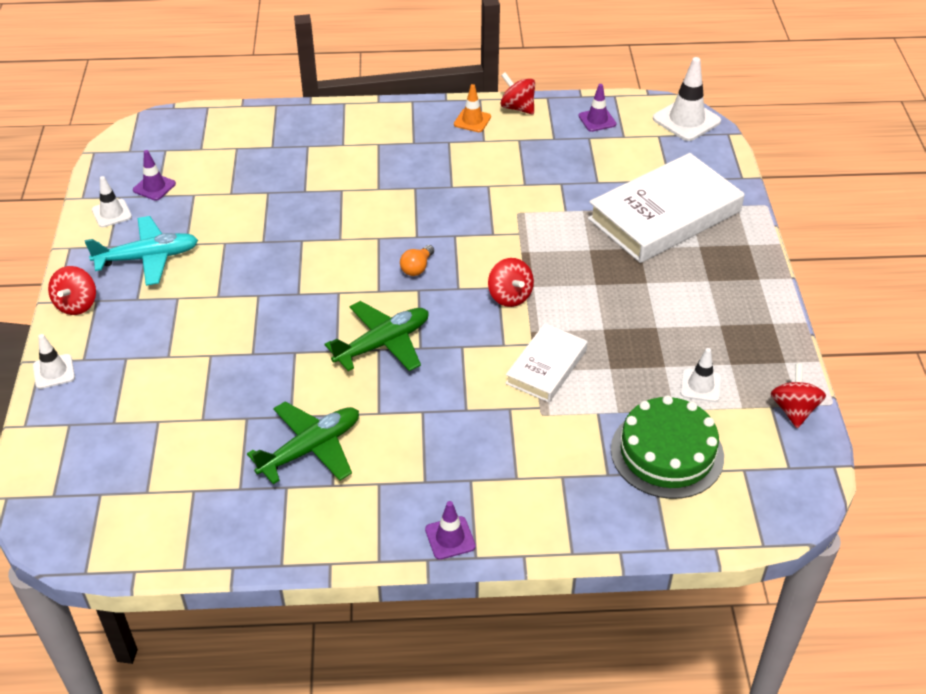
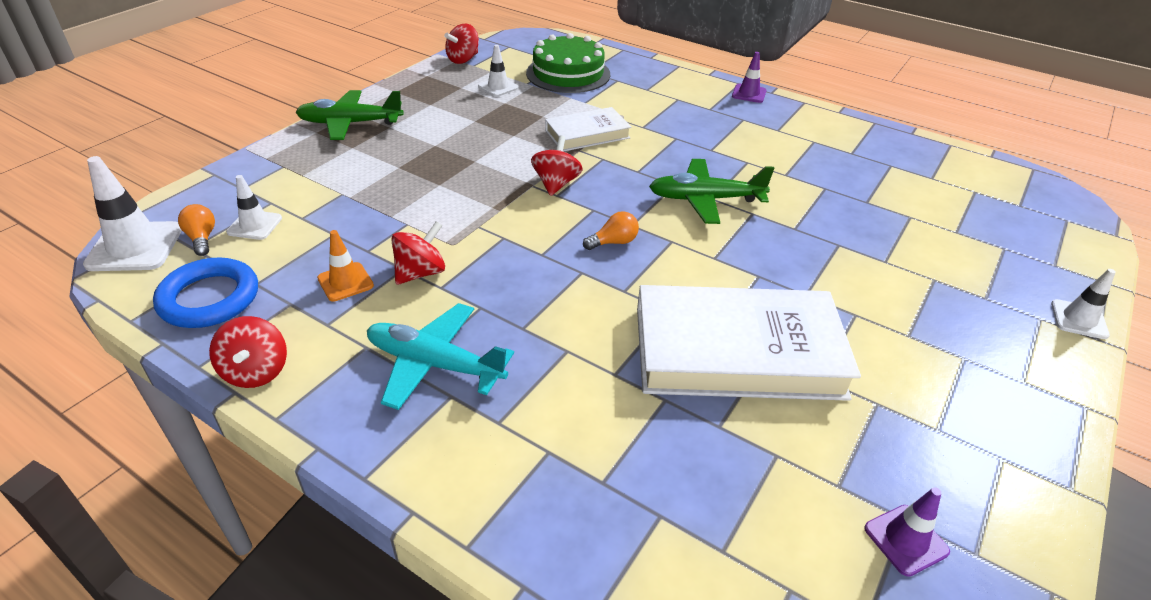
camera: 145 degrees left, 5 degrees down
(77, 304) = (1053, 387): red spinning top -> red spinning top (420, 273)
(112, 213) = (993, 521): white traffic cone -> white traffic cone (255, 225)
(148, 258) = (939, 407): turquoise plane -> turquoise plane (434, 364)
(311, 449) = (819, 163): green plane -> green plane (350, 123)
(472, 121) = (337, 385): orange traffic cone -> orange traffic cone (345, 282)
(597, 120) = (209, 298): purple traffic cone -> blue ring
(662, 141) = (202, 238): none -> orange light bulb
(664, 215) = (333, 179): white book -> white book (737, 352)

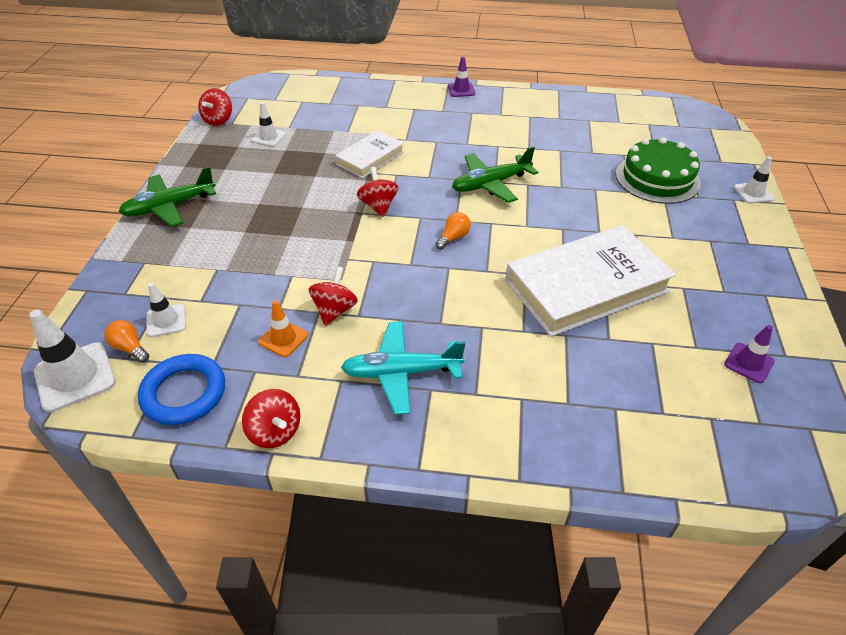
camera: 25 degrees left, 5 degrees up
(568, 73) = (315, 110): green cake -> green cake (657, 178)

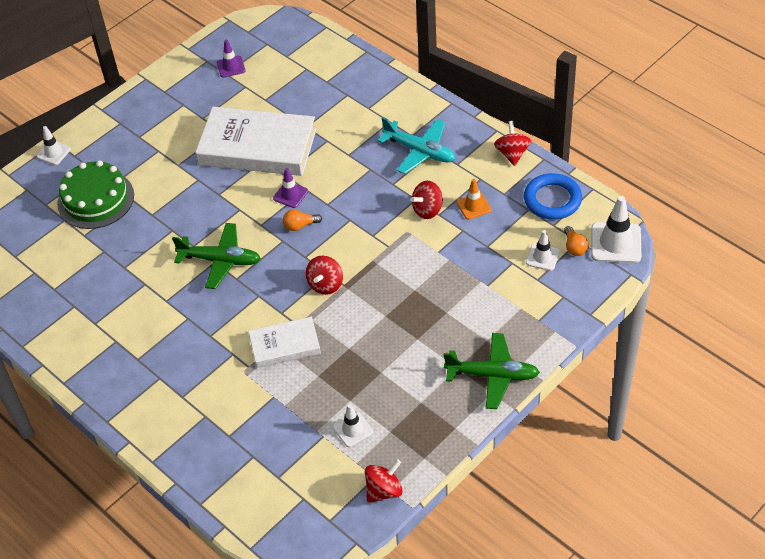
camera: 140 degrees left, 5 degrees up
(461, 90) = (108, 400): purple traffic cone -> purple traffic cone (290, 195)

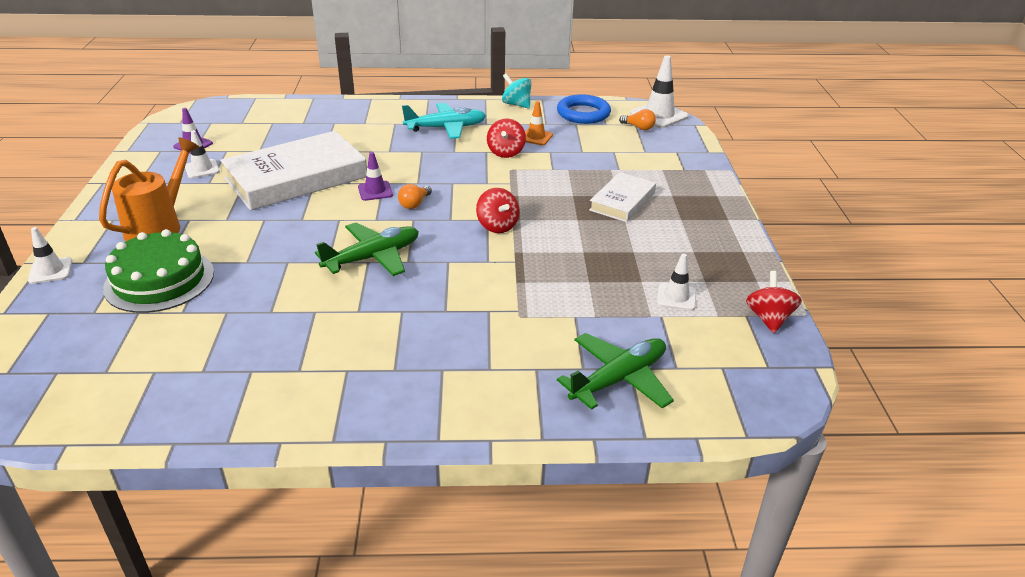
camera: 50 degrees left, 15 degrees down
(137, 147) = (159, 226): none -> orange watering can
(285, 345) = (527, 279): white book -> white book (622, 201)
(493, 375) = (711, 210): green plane -> green plane (619, 379)
(512, 153) = (516, 104): red spinning top -> turquoise spinning top
(542, 257) = (628, 140): white traffic cone -> white traffic cone (202, 169)

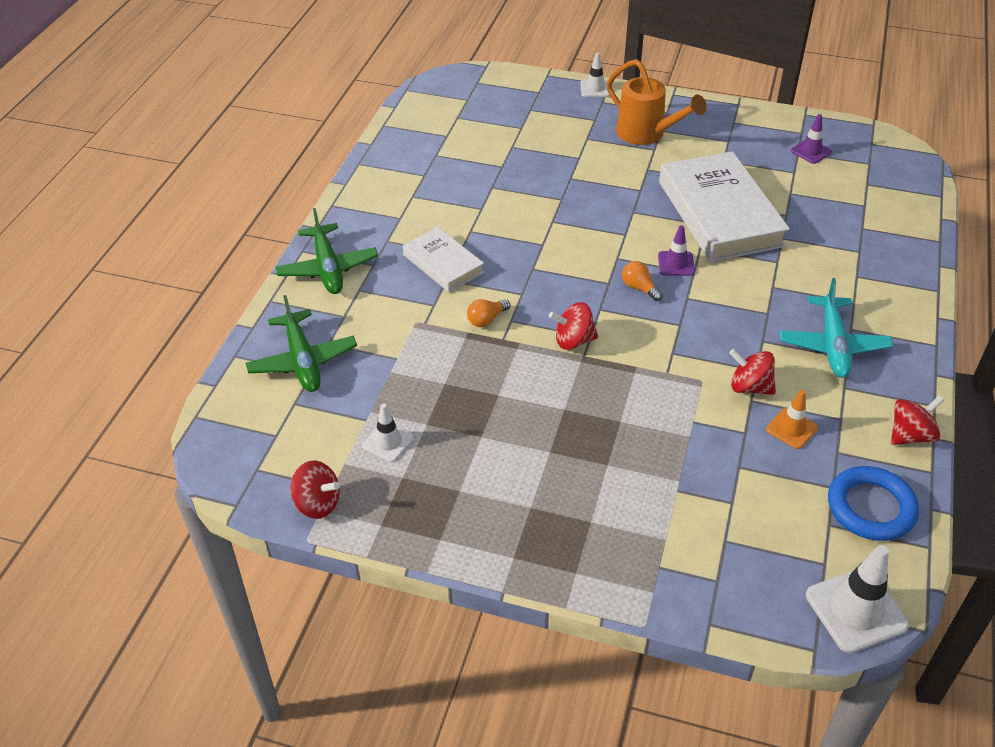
camera: 110 degrees right, 10 degrees up
(159, 280) = (560, 136): green cake -> none
(202, 169) = (753, 156): white traffic cone -> none
(373, 257) = (547, 248): green plane -> green plane (328, 268)
(516, 104) = (910, 435): turquoise spinning top -> red spinning top
(622, 201) = (592, 464): white book -> white book (443, 264)
(638, 127) = (810, 563): orange light bulb -> orange light bulb (487, 319)

